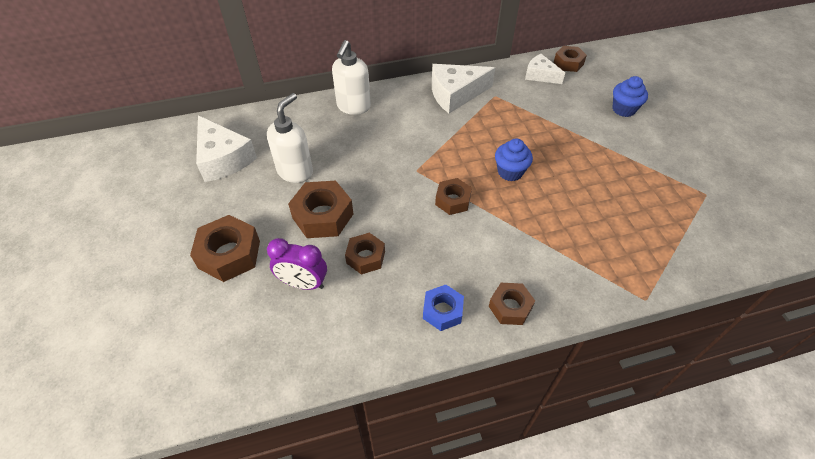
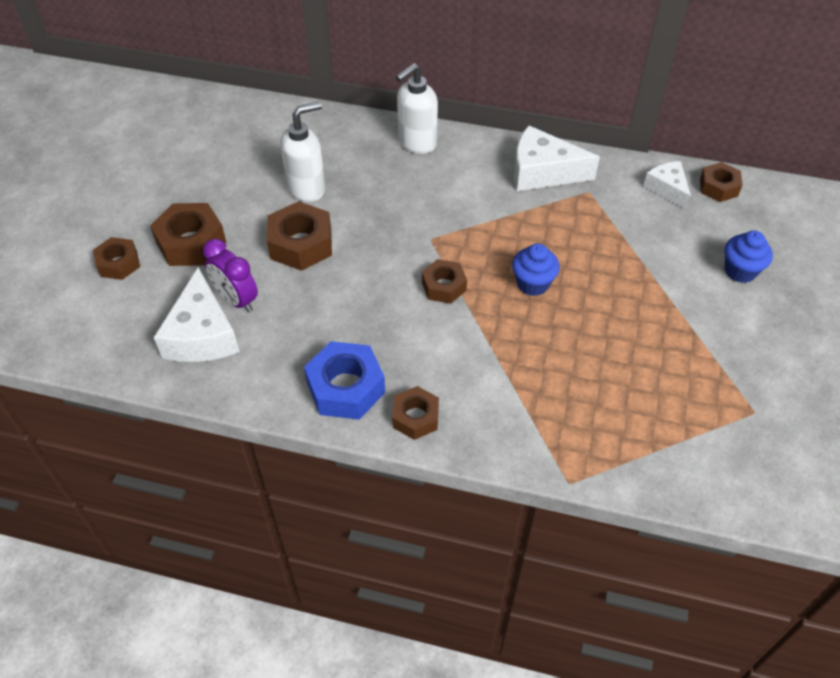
camera: 30 degrees right, 0 degrees up
(223, 158) = (248, 147): white cheese -> white cheese (202, 334)
(365, 257) = (311, 302): brown nut -> brown nut (119, 263)
(442, 311) = (345, 388): blue nut -> blue nut, size x1.59

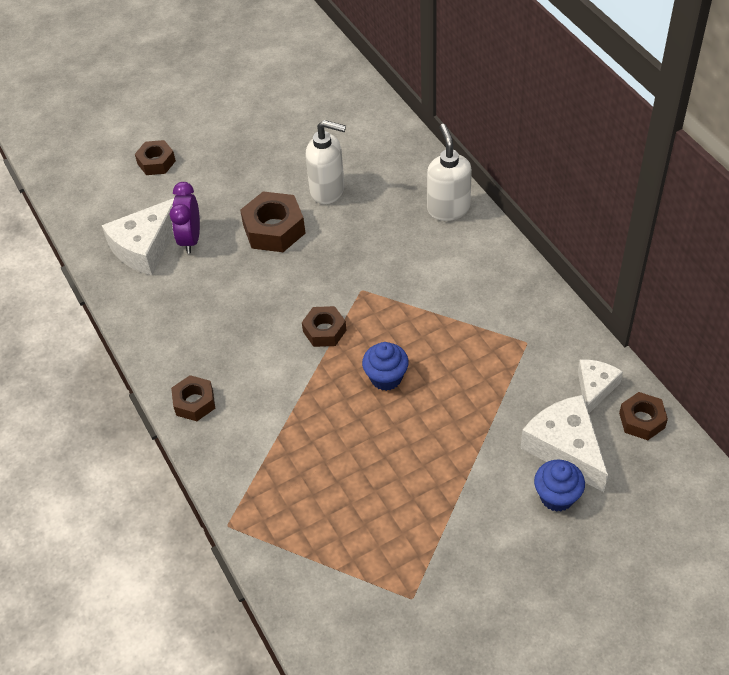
camera: 50 degrees right, 0 degrees up
(191, 242) = (211, 178): brown nut -> none
(345, 388) = (180, 349): blue nut -> none
(416, 143) = (448, 208): white soap dispenser -> white soap dispenser turned 75 degrees clockwise
(542, 172) = (512, 300): white cheese -> white cheese (565, 448)

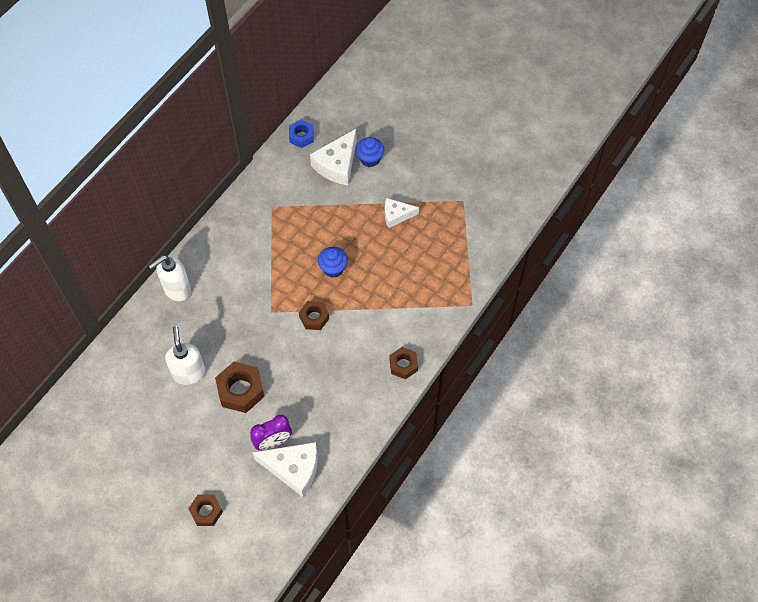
camera: 120 degrees left, 10 degrees up
(595, 388) = (290, 163): white cheese -> white cheese (396, 215)
(641, 420) = (301, 136): brown nut -> blue nut

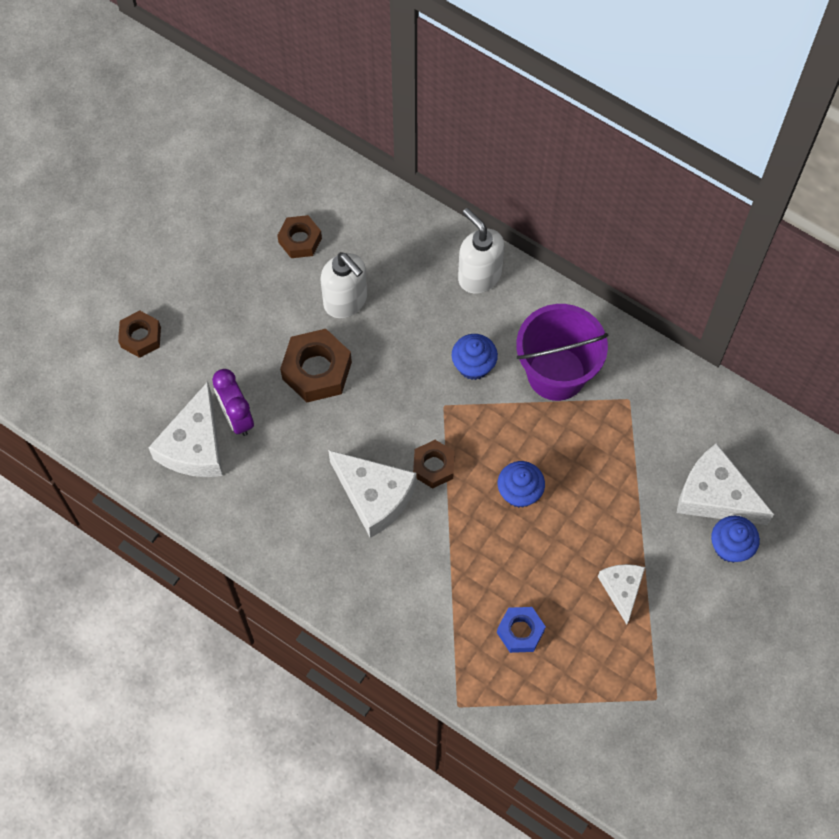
camera: 90 degrees right, 5 degrees up
(189, 372) = (346, 301): white soap dispenser -> white soap dispenser turned 60 degrees clockwise
(243, 293) = (473, 366): none -> blue cupcake
(252, 246) = (556, 373): none -> purple bucket
(301, 136) = (767, 438): blue nut -> blue nut (520, 632)
(334, 353) = (374, 496): none -> white cheese
(403, 365) = (353, 597): brown nut -> brown nut (300, 240)

